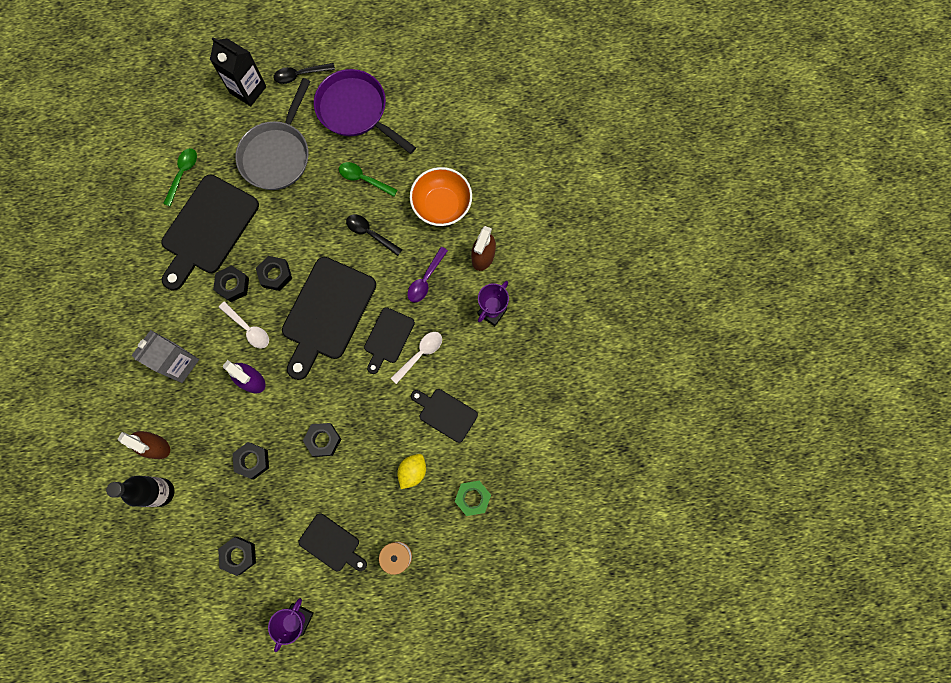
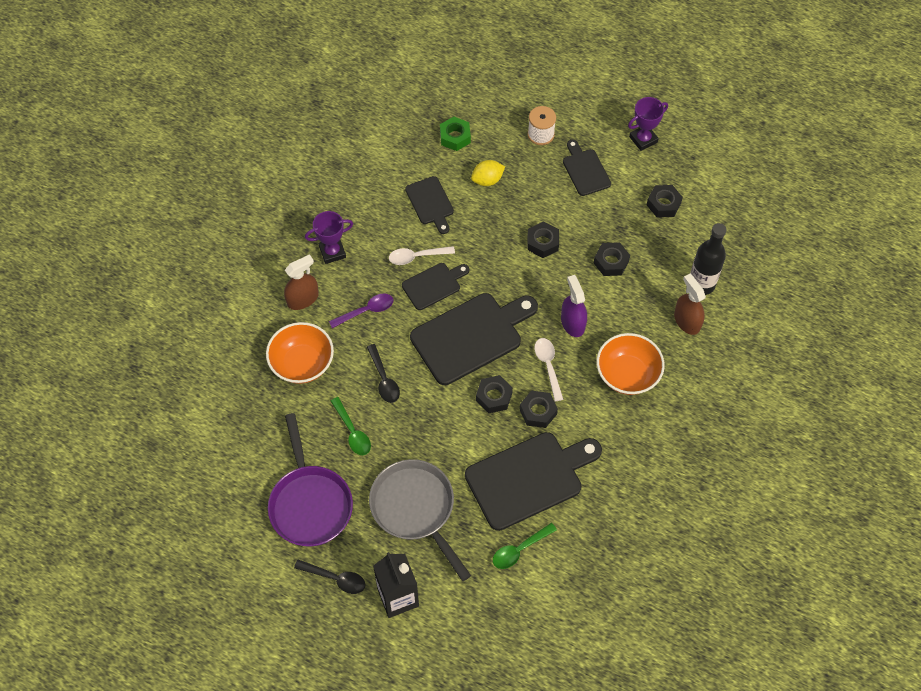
camera: 145 degrees left, 15 degrees down
(179, 363) = (627, 374): grey carton -> orange bowl
(277, 154) = (415, 509): grey pan -> grey pan turned 90 degrees counterclockwise

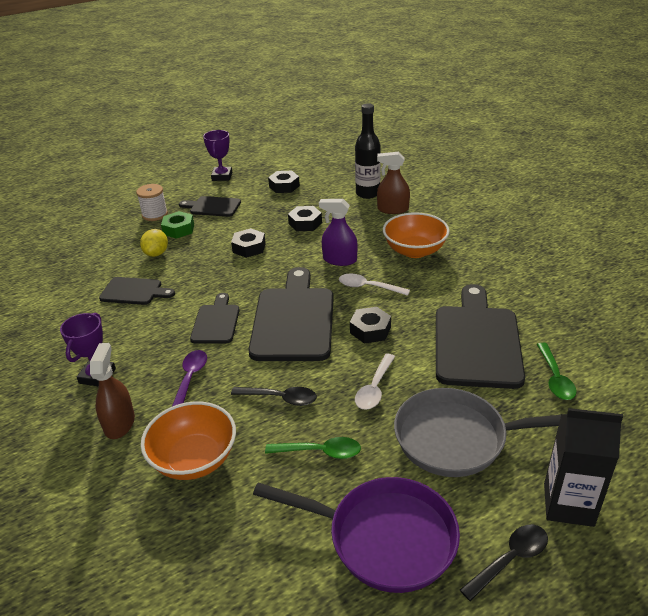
camera: 55 degrees left, 25 degrees down
(416, 257) = (175, 321): white spoon -> white spoon (374, 388)
(455, 137) = (94, 255): green nut -> green nut (178, 229)
(538, 412) = (409, 310): black nut -> none

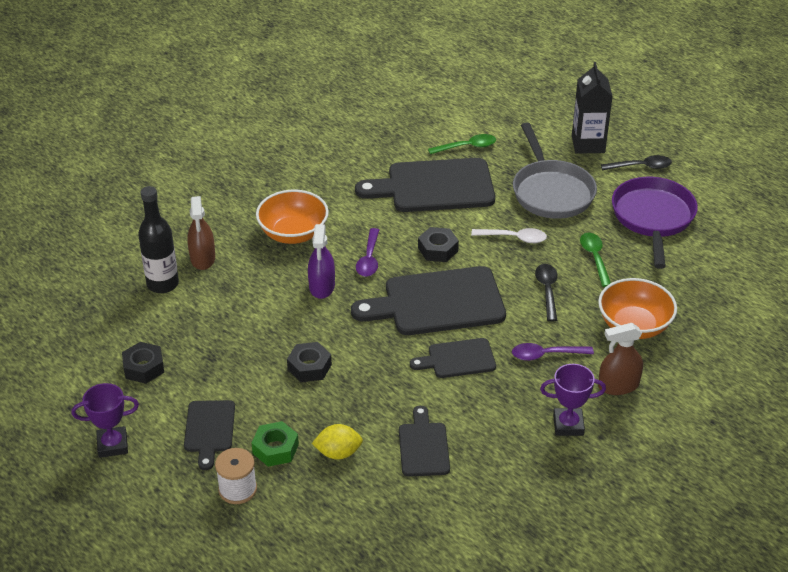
camera: 105 degrees left, 5 degrees up
(305, 223) = (244, 328): black nut -> none
(368, 287) = (369, 259): white spoon -> purple spoon
(510, 559) = (641, 167): black spoon -> black spoon turned 135 degrees clockwise

